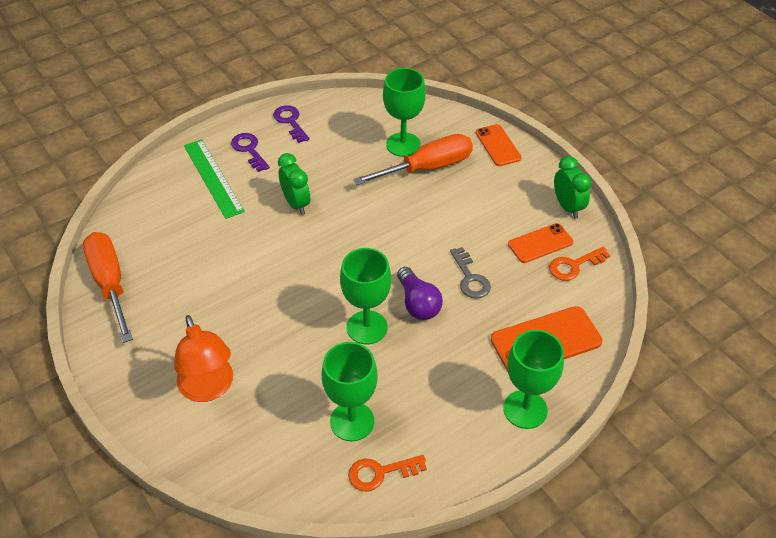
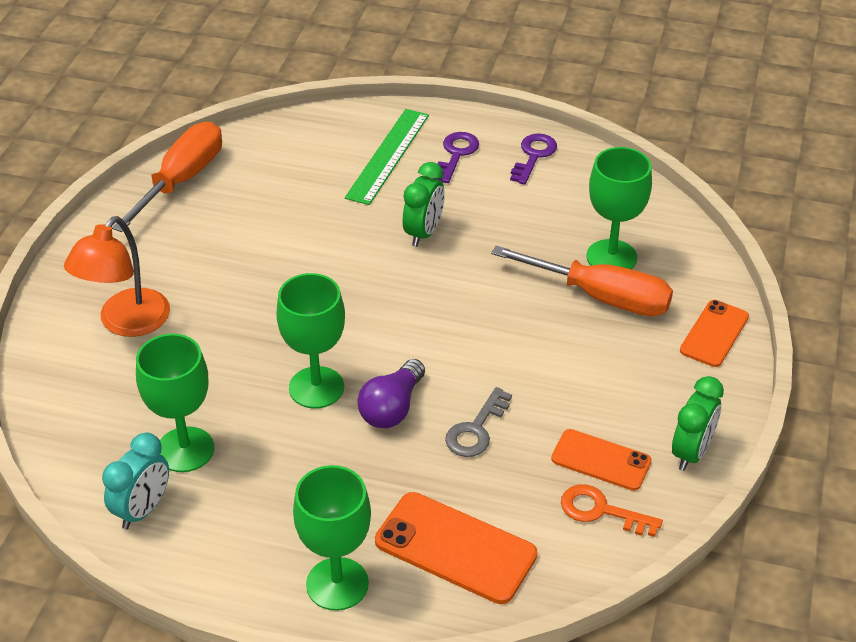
camera: 50 degrees right, 5 degrees down
(380, 473) = (143, 510): orange key -> turquoise clock

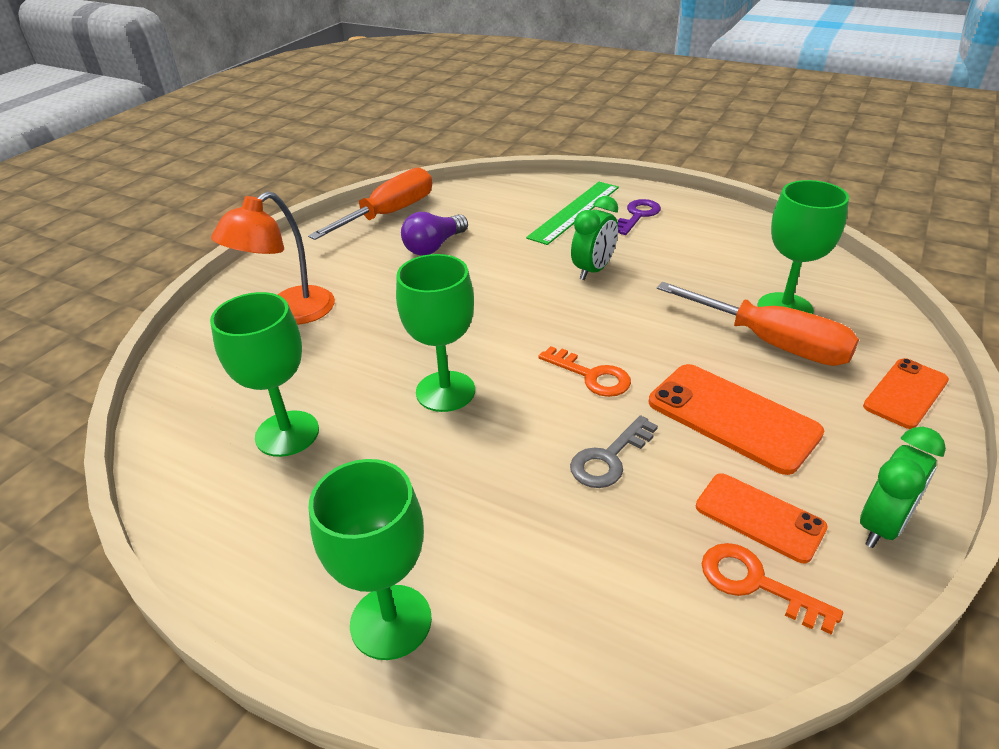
camera: 15 degrees right, 5 degrees down
(143, 510) = (213, 490): turquoise clock -> none
(392, 408) = (519, 422): purple light bulb -> purple light bulb (434, 247)
(445, 353) = (591, 376): none -> orange key
(455, 548) = (553, 600): orange phone -> orange phone (732, 417)
(533, 156) = (711, 222): purple key -> none

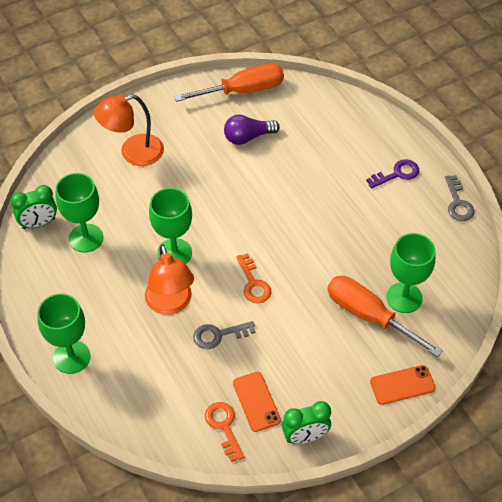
camera: 30 degrees right, 15 degrees up
(498, 454) = (171, 304): none -> orange lamp
(574, 212) = (360, 149): green ruler -> none
(593, 270) = (324, 208): green clock -> green clock (39, 223)
(727, 213) = (458, 203): none -> grey key
(732, 417) = (298, 347): orange phone -> none
(771, 343) = (369, 316): orange screwdriver -> orange screwdriver turned 150 degrees clockwise

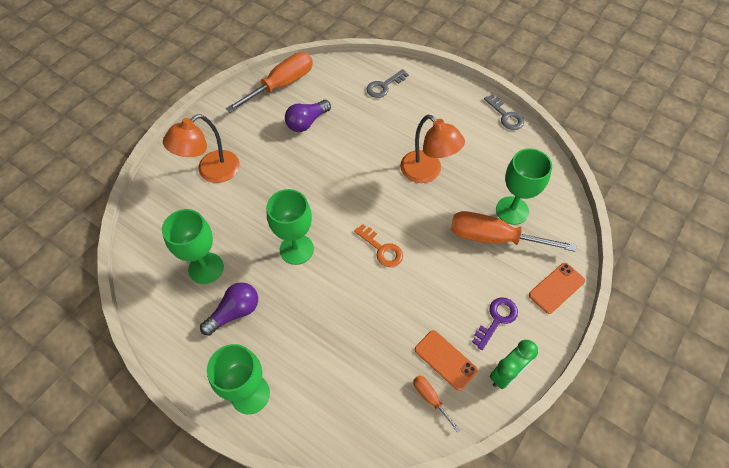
camera: 25 degrees left, 5 degrees up
(39, 223) = (152, 272): green clock -> none
(92, 285) = (235, 312): none -> purple light bulb
(171, 304) = (318, 299): orange lamp -> orange lamp (427, 172)
(219, 335) = (377, 310): grey key -> grey key (384, 86)
(224, 427) = (430, 398): orange key -> orange screwdriver
(397, 174) = (445, 110): purple key -> purple key (496, 319)

